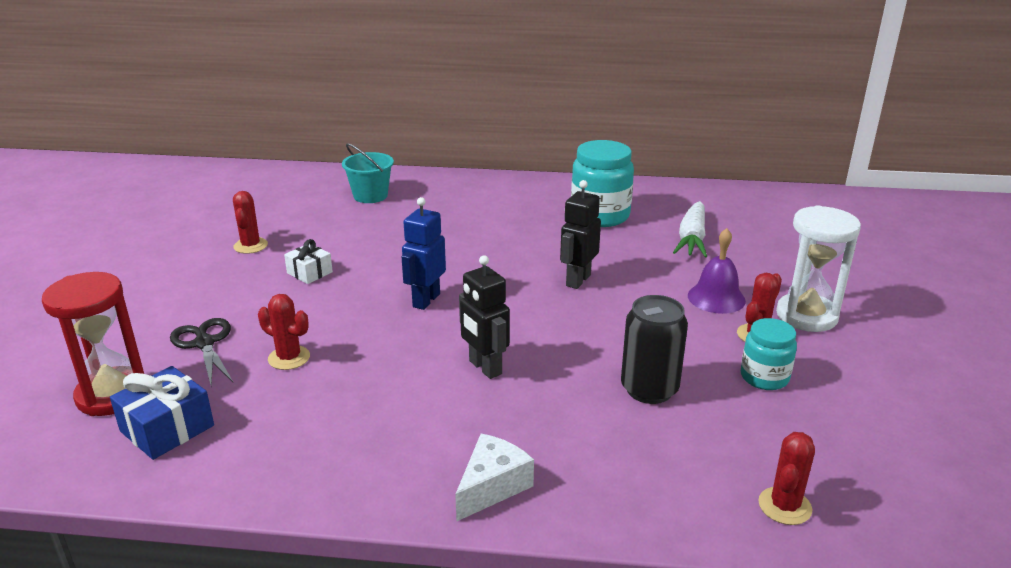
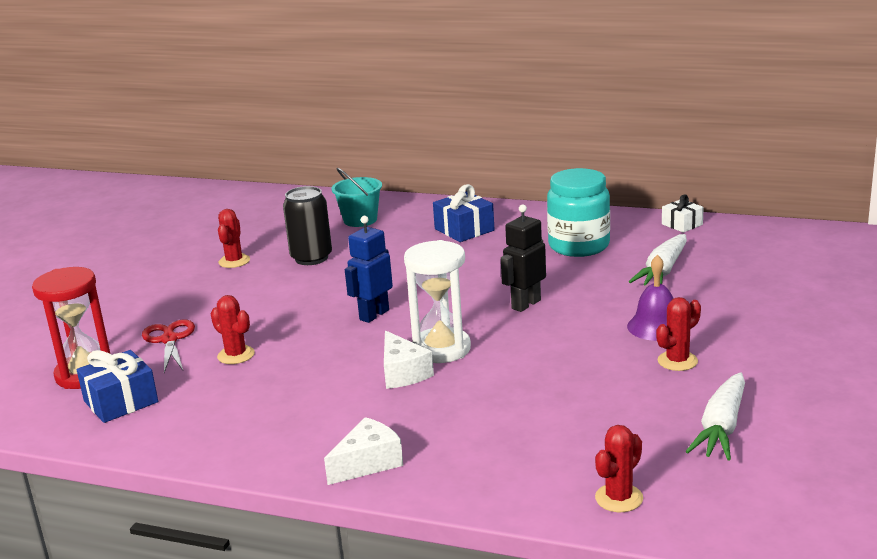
camera: 15 degrees right, 5 degrees down
(204, 343) = (169, 339): black scissors -> red scissors
(309, 272) = (278, 286): white gift -> white gift (682, 224)
(480, 203) = (464, 230): none -> blue gift
(484, 368) = (403, 373): black robot -> white cheese
(649, 389) = (545, 400): black can -> black can (311, 258)
(764, 377) = (662, 397): turquoise jar -> none
(806, 316) = (740, 347): white hourglass -> white hourglass (441, 349)
(839, 409) = (721, 428): none -> white carrot

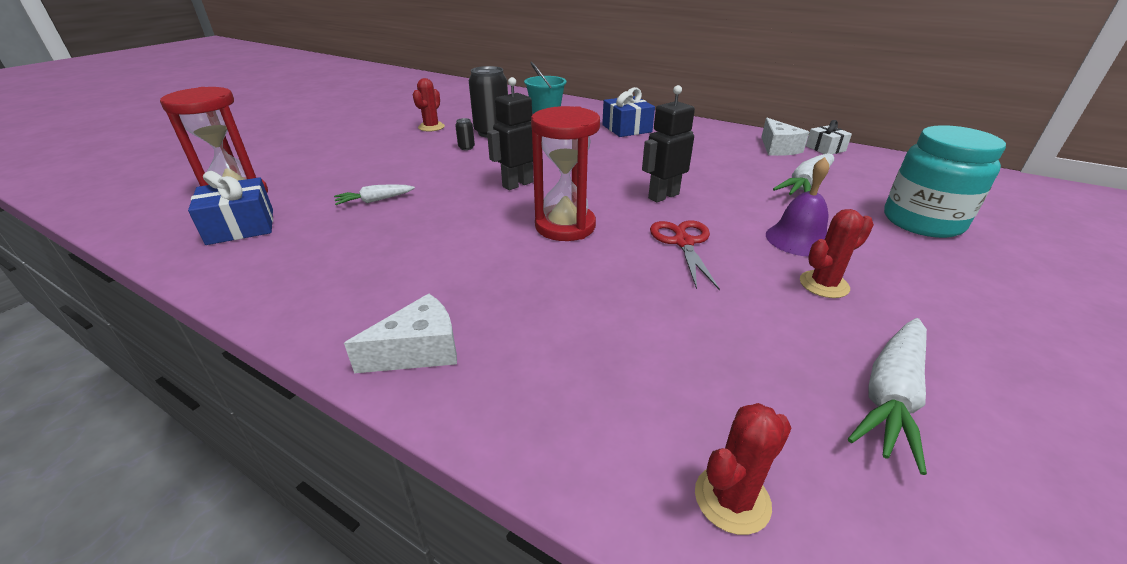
camera: 10 degrees right, 10 degrees up
(169, 339) = (332, 178): red scissors -> red scissors (683, 242)
(236, 355) = (374, 200): red cactus -> white carrot
(293, 281) = (466, 147): none -> black can
(374, 315) = (517, 184): blue robot -> black robot
(403, 373) = (515, 245): white cheese -> white cheese (778, 148)
(441, 349) = (565, 226): white hourglass -> red hourglass
(579, 246) = (725, 153): turquoise jar -> turquoise jar (922, 222)

